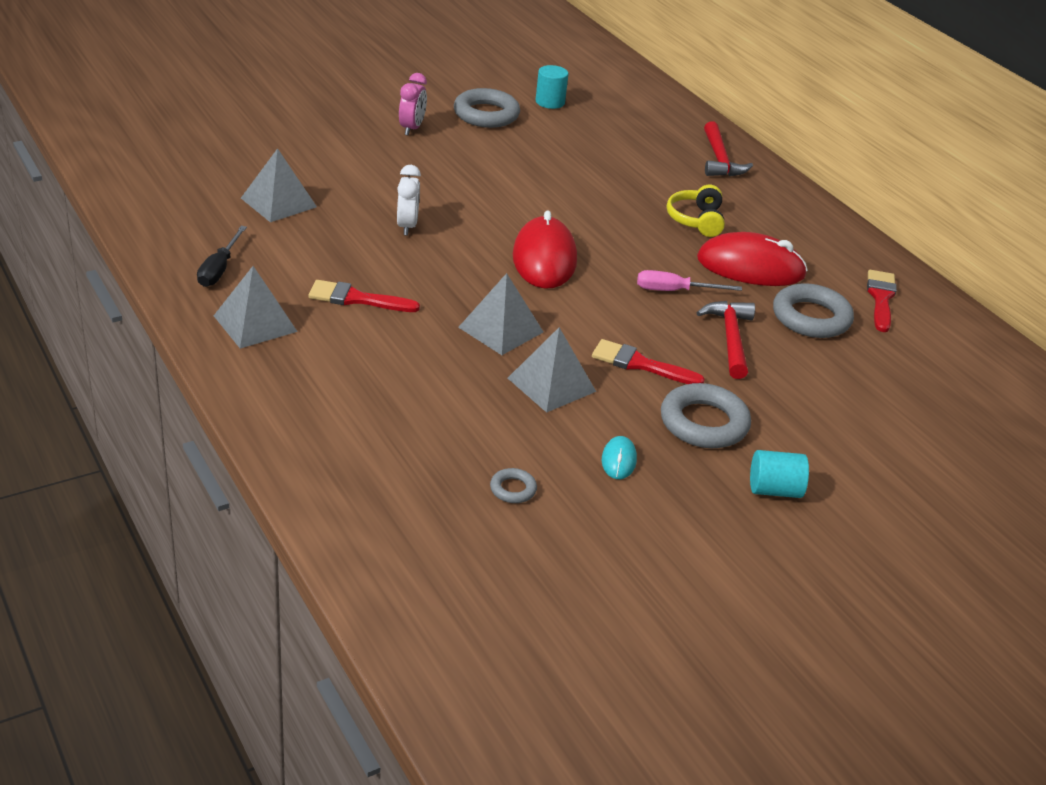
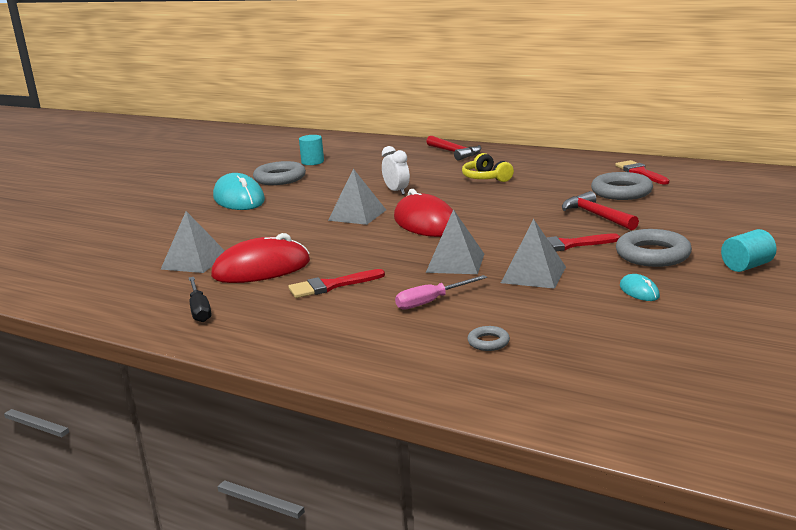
camera: 25 degrees left, 15 degrees down
(255, 323) = (274, 326): grey pyramid -> grey pyramid (357, 215)
(407, 226) = (309, 240): white clock -> white clock (396, 191)
(412, 128) = (239, 199): pink clock -> turquoise mouse
(513, 489) = (604, 333): grey ring -> grey ring (488, 342)
(674, 291) = (528, 208): pink screwdriver -> pink screwdriver (431, 301)
(750, 267) = (551, 185): red mouse -> red mouse (261, 269)

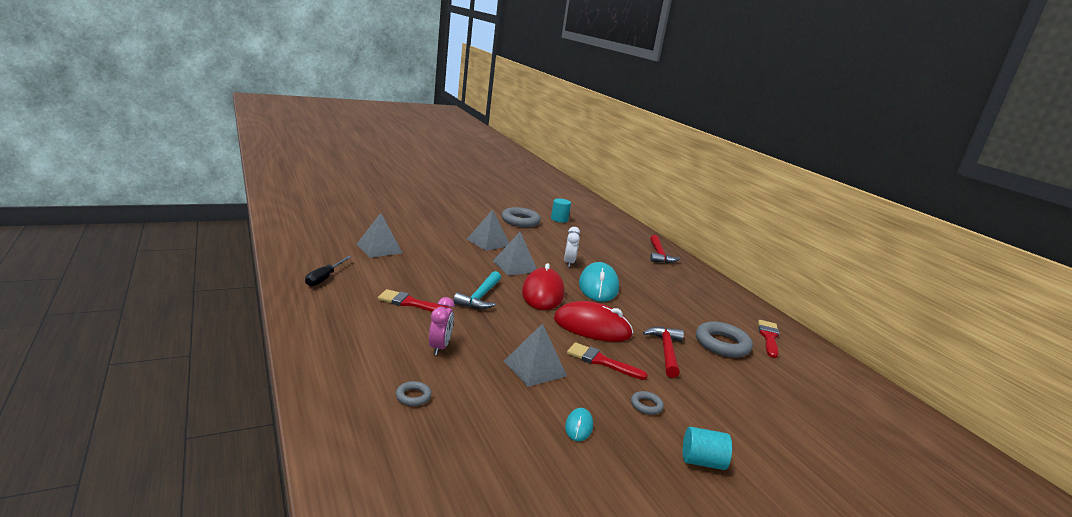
camera: 30 degrees right, 0 degrees up
(239, 199) = (474, 223): turquoise mouse -> turquoise mouse (598, 286)
(261, 269) = (399, 272): red mouse -> red mouse (592, 327)
(381, 251) = (480, 297): none -> turquoise hammer
(431, 301) = (439, 347): pink screwdriver -> pink clock
(455, 263) = (505, 330): grey pyramid -> grey pyramid (488, 242)
(486, 178) = (644, 283): yellow headphones -> none
(652, 255) = (646, 405): grey ring -> grey ring, size x0.48

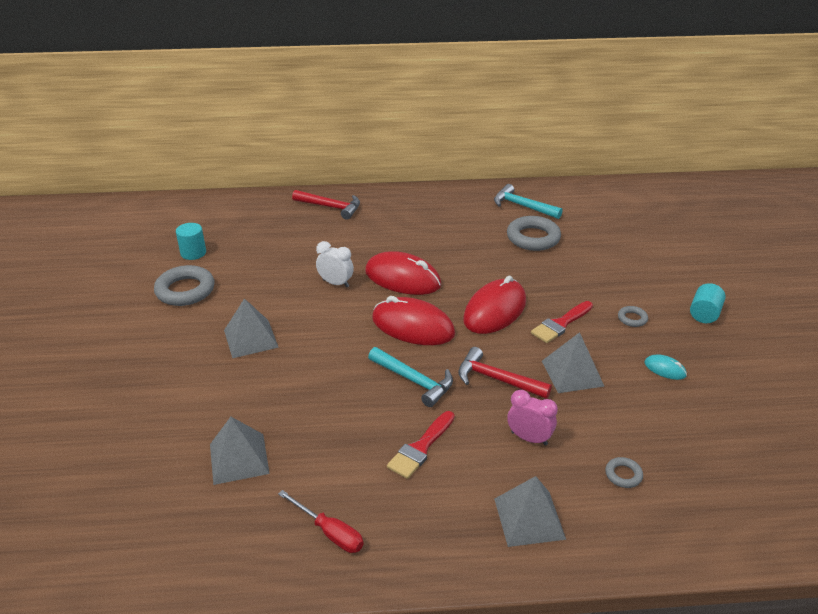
camera: 65 degrees left, 15 degrees up
(324, 278) = (329, 532): black screwdriver -> red screwdriver
(515, 266) = (334, 331): grey pyramid -> grey pyramid (529, 518)
(598, 286) = (402, 278): turquoise mouse -> red mouse
(666, 351) = (544, 276): red hammer -> red hammer (496, 379)
(769, 337) = (522, 206): red brush -> turquoise hammer

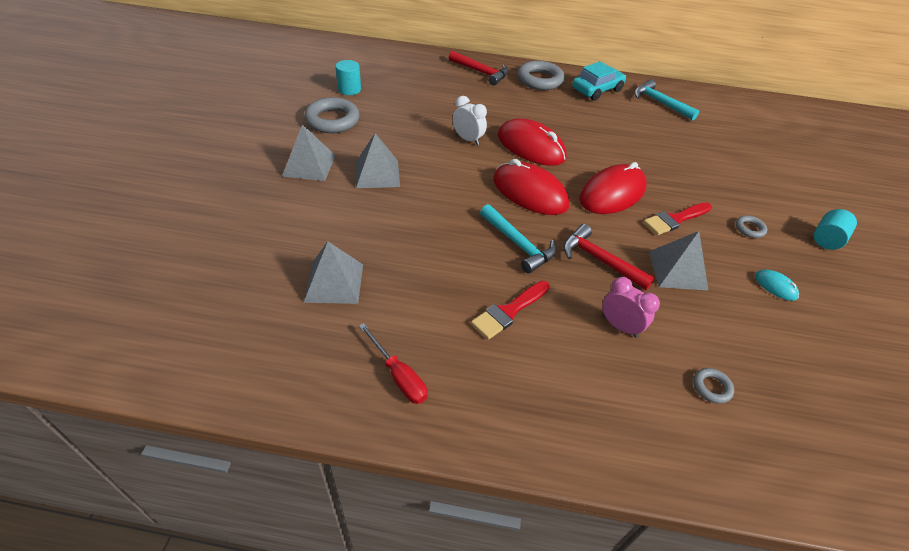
camera: 10 degrees right, 10 degrees up
(456, 204) = (597, 90): none -> turquoise car
(529, 518) = (602, 410): grey pyramid -> grey pyramid (309, 165)
(533, 238) = (664, 133): grey ring -> grey ring (540, 80)

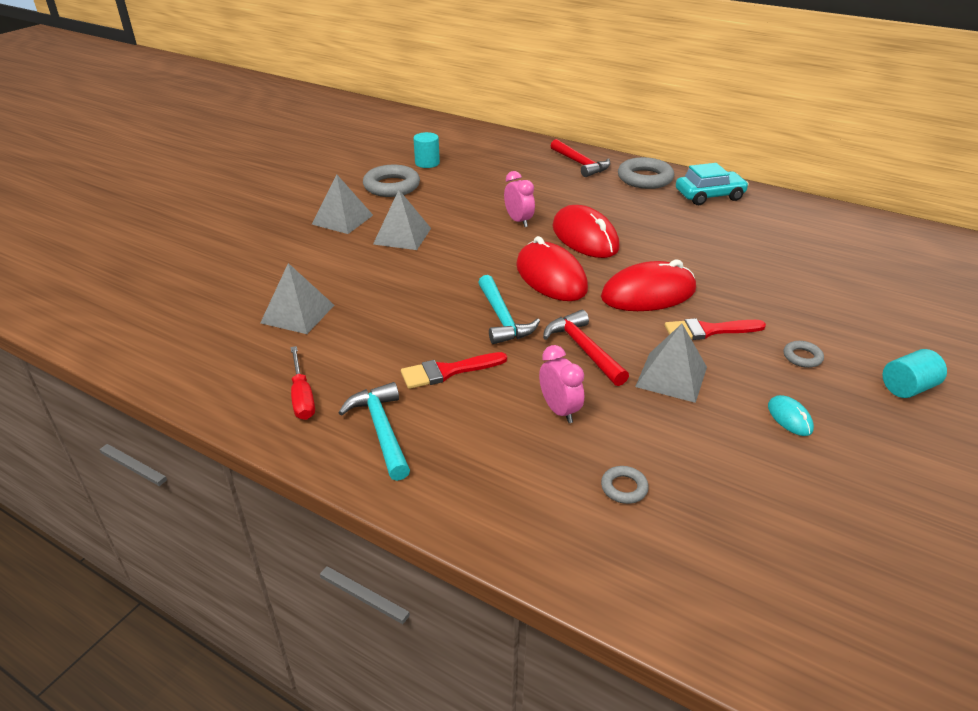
camera: 25 degrees right, 10 degrees down
(468, 139) = (518, 221): white clock -> pink clock
(659, 103) = (783, 218): turquoise hammer -> turquoise hammer (381, 430)

